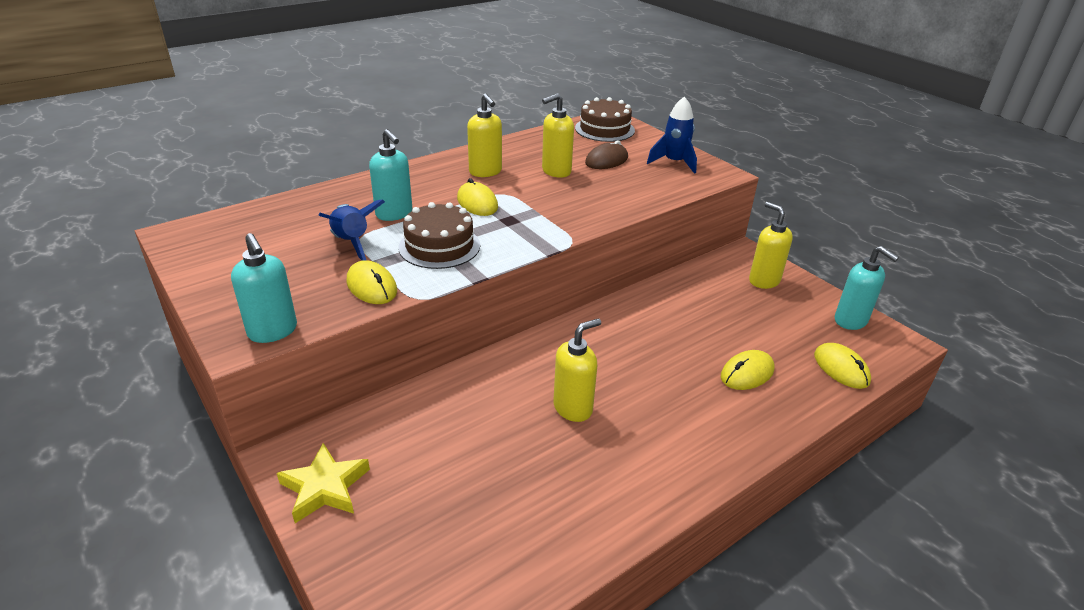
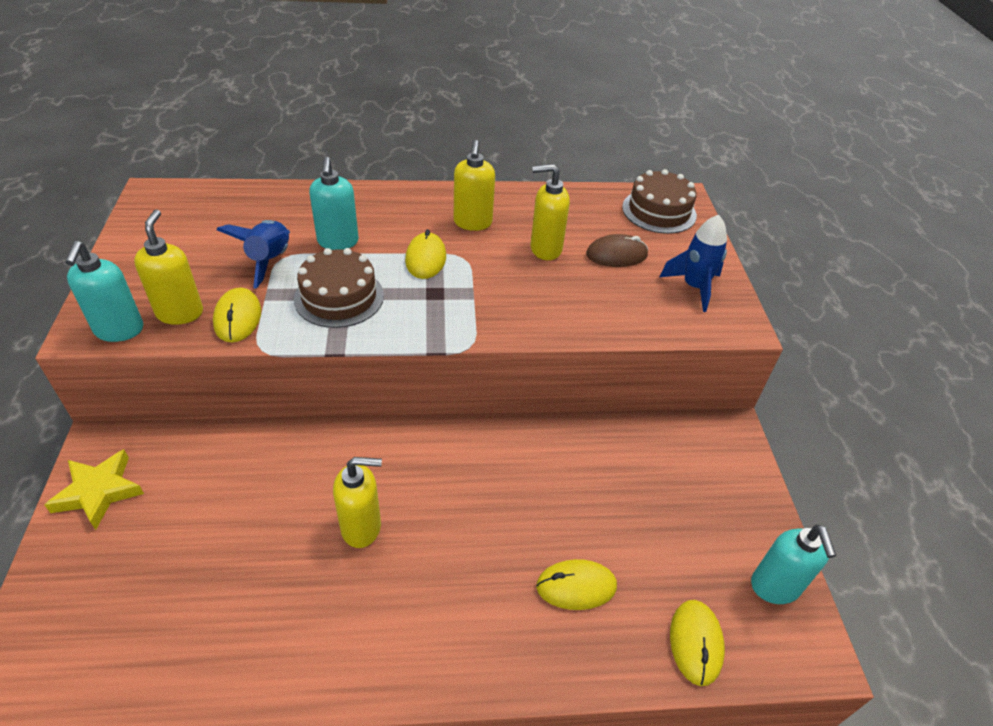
camera: 30 degrees right, 10 degrees up
(763, 281) = (716, 478): yellow soap dispenser -> yellow soap dispenser (180, 313)

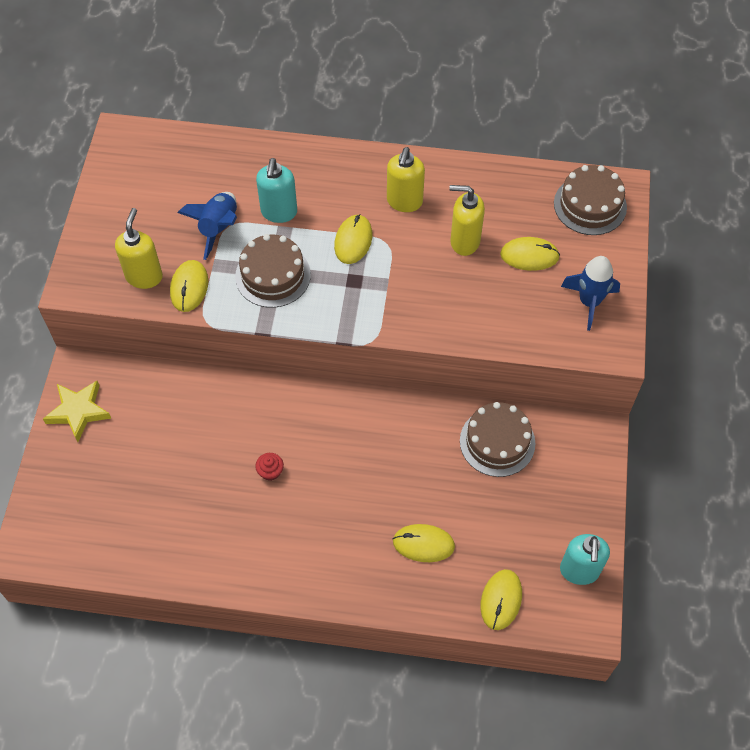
camera: 15 degrees right, 15 degrees up
(119, 330) = (98, 288): turquoise soap dispenser -> none
(362, 527) = (270, 471): yellow soap dispenser -> red cupcake
(616, 255) = (529, 256): brown mouse -> yellow mouse
(626, 454) = (497, 442): none -> brown cake

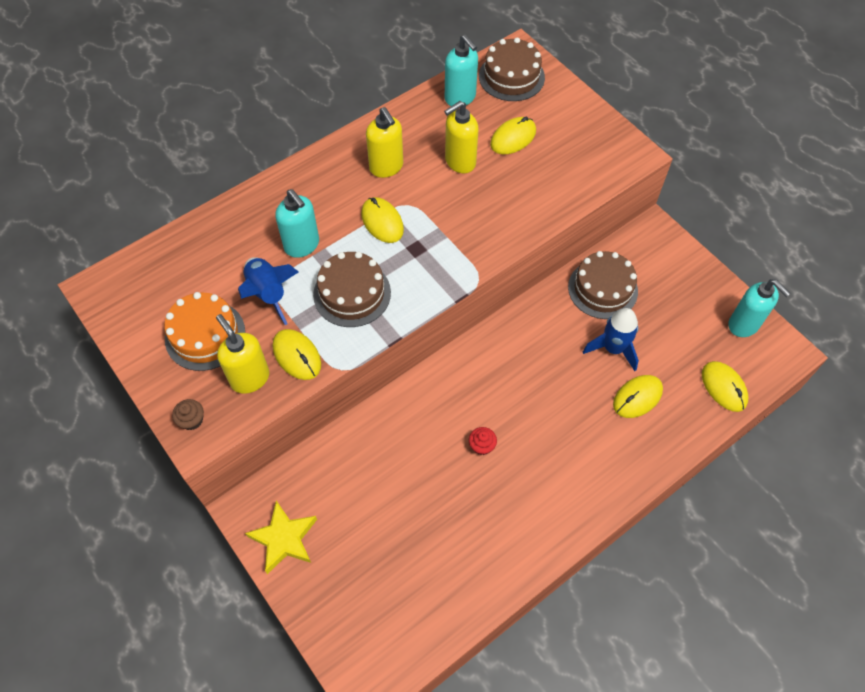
camera: 45 degrees left, 0 degrees up
(81, 273) = (192, 420): none -> brown cupcake
(149, 223) = (205, 335): none -> orange cake
(526, 191) = (460, 98): none -> turquoise soap dispenser
(589, 302) = (585, 138): blue rocket -> blue rocket (613, 348)

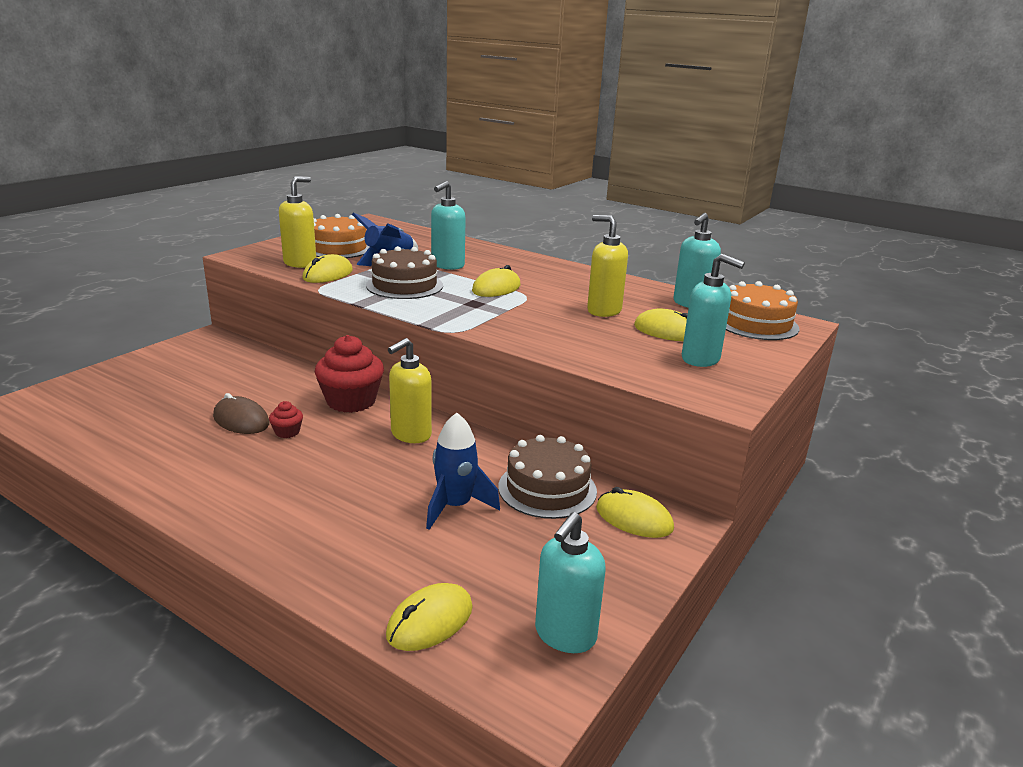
camera: 70 degrees right, 35 degrees down
(192, 420) = (256, 252): brown cupcake -> none
(284, 539) = (178, 354): yellow star -> none
(386, 167) = (564, 284): yellow soap dispenser -> yellow soap dispenser (410, 435)
(438, 391) = (351, 401): none -> red cupcake
(451, 481) = (241, 420): none -> brown mouse
(511, 76) = (756, 323): brown cake -> orange cake
(568, 139) = (701, 359): none -> turquoise soap dispenser
(637, 397) = (383, 535): yellow mouse -> yellow mouse (634, 518)

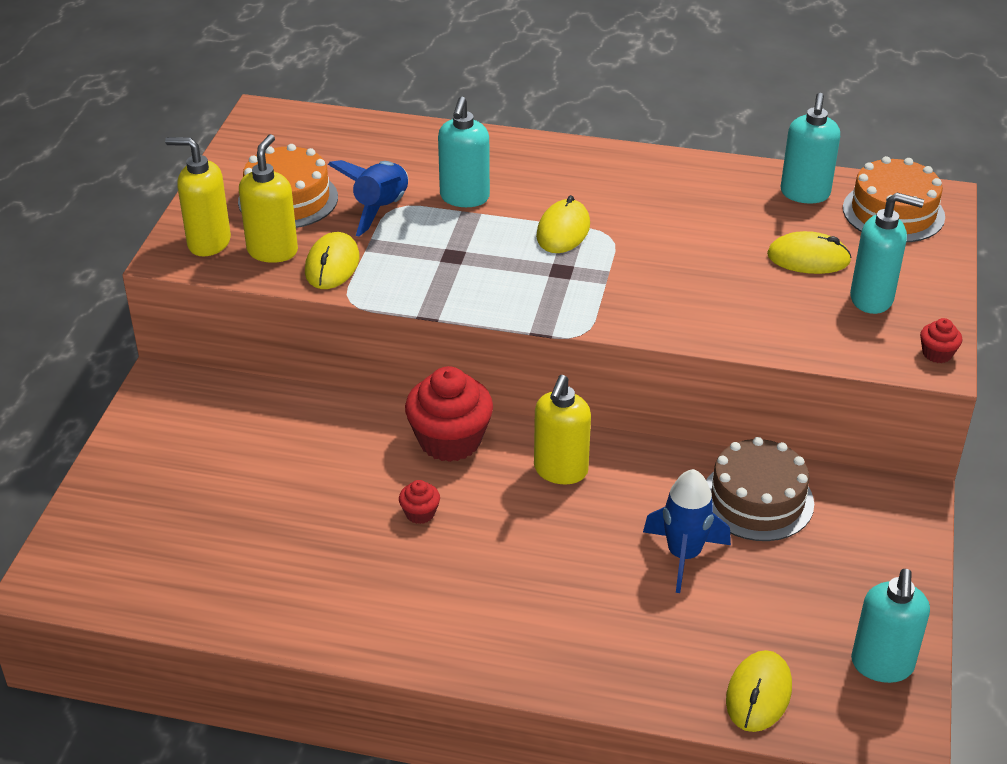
camera: 20 degrees left, 15 degrees up
(241, 420) = (349, 513): brown mouse -> none
(404, 285) = (449, 259): brown cake -> none
(603, 311) = (717, 239): yellow soap dispenser -> yellow soap dispenser (208, 243)
(634, 518) = (863, 510): yellow mouse -> none
(734, 397) = (937, 353): none -> red cupcake

